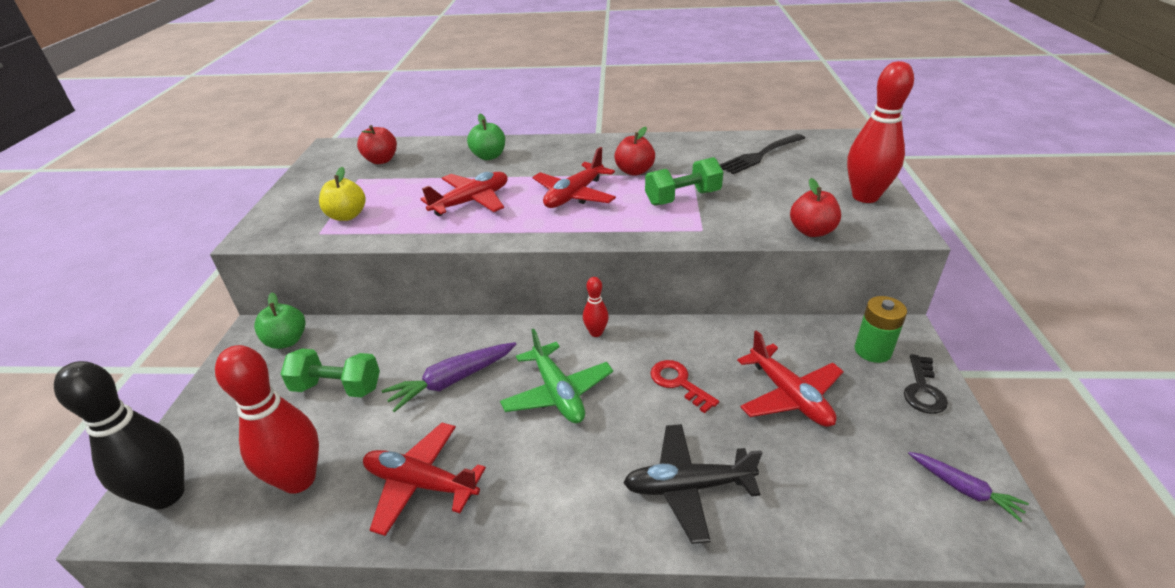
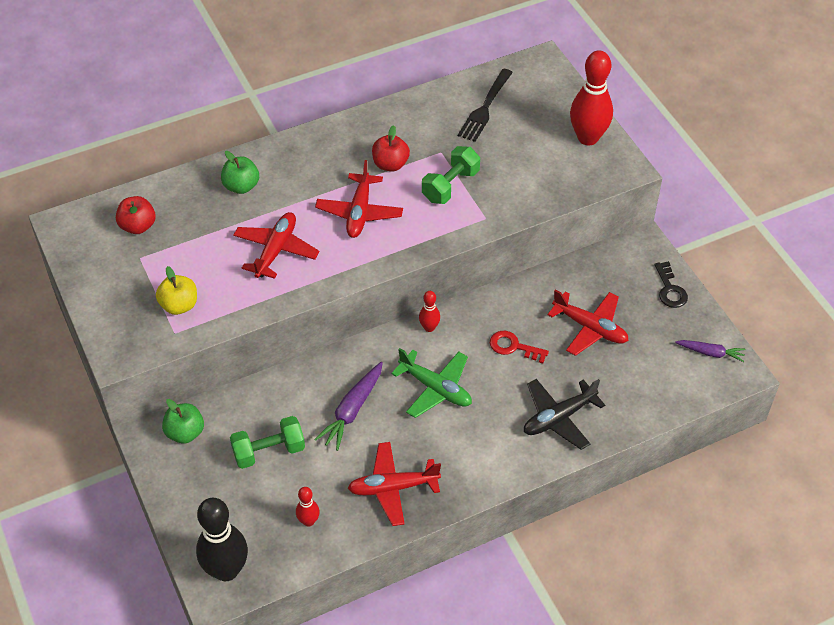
camera: 30 degrees left, 15 degrees up
(299, 479) = (308, 521): red bowling pin -> red bowling pin, size x0.48
(811, 231) = (565, 192): red apple -> none
(872, 351) = (629, 268): green battery -> none

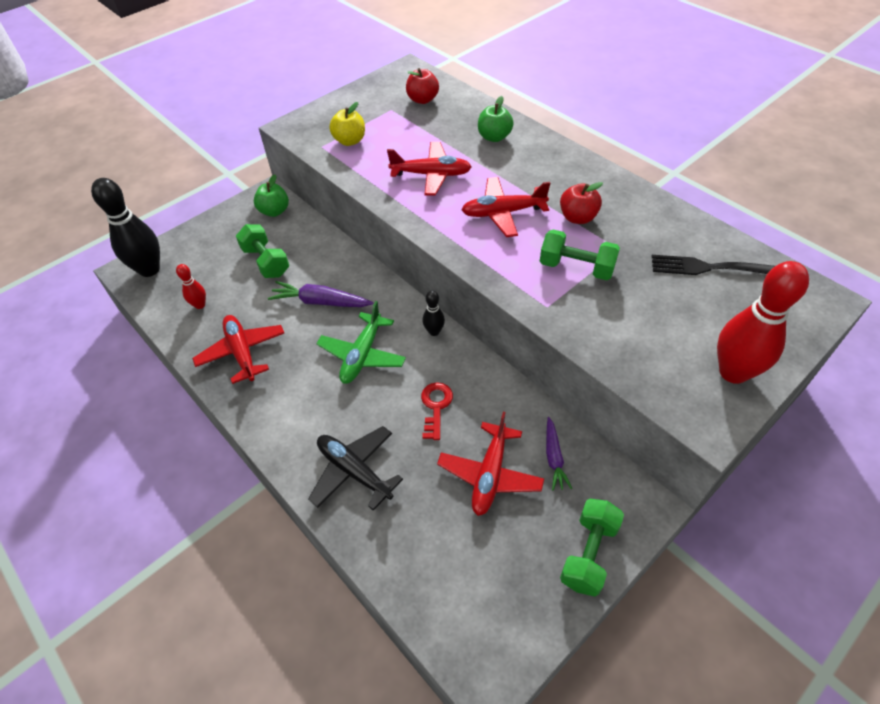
camera: 75 degrees right, 0 degrees up
(429, 327) = (434, 331): red bowling pin -> black bowling pin
(670, 289) = (588, 553): black key -> green dumbbell
(710, 353) = (505, 628): purple carrot -> purple carrot (554, 457)

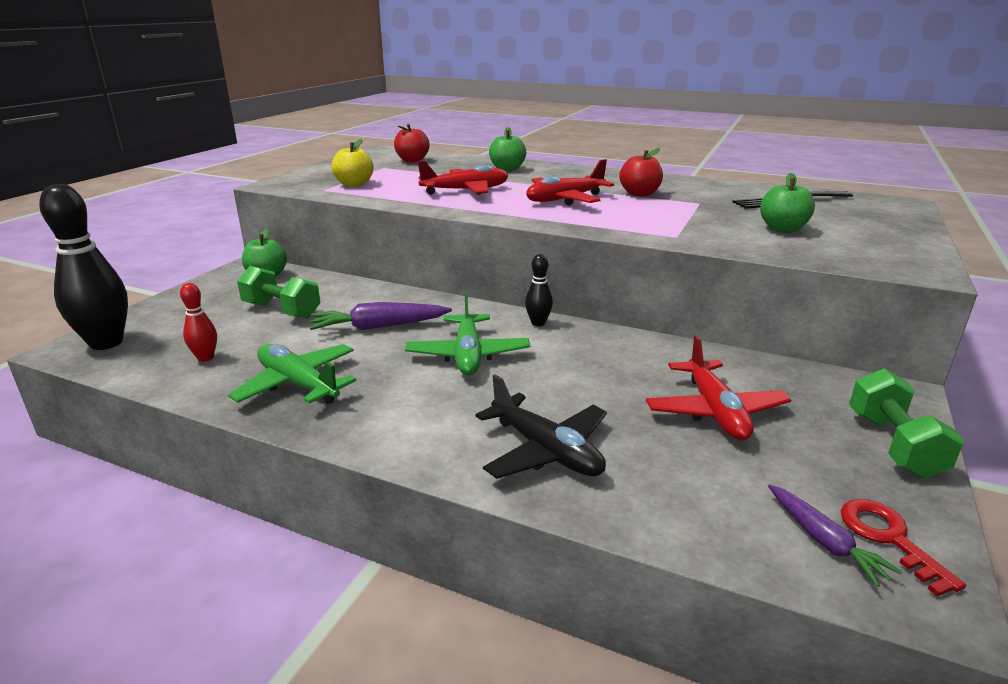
camera: 25 degrees left, 25 degrees down
(242, 352) = (298, 384): red plane -> green plane
(354, 471) = (546, 451): black plane -> black plane turned 150 degrees counterclockwise
(436, 406) = (596, 374): red key -> red key (889, 538)
(554, 457) = (766, 382): purple carrot -> purple carrot (824, 541)
(576, 267) = (674, 215): green dumbbell -> none
(652, 320) = (782, 229): none -> green apple
(733, 372) = (893, 242): red bowling pin -> none

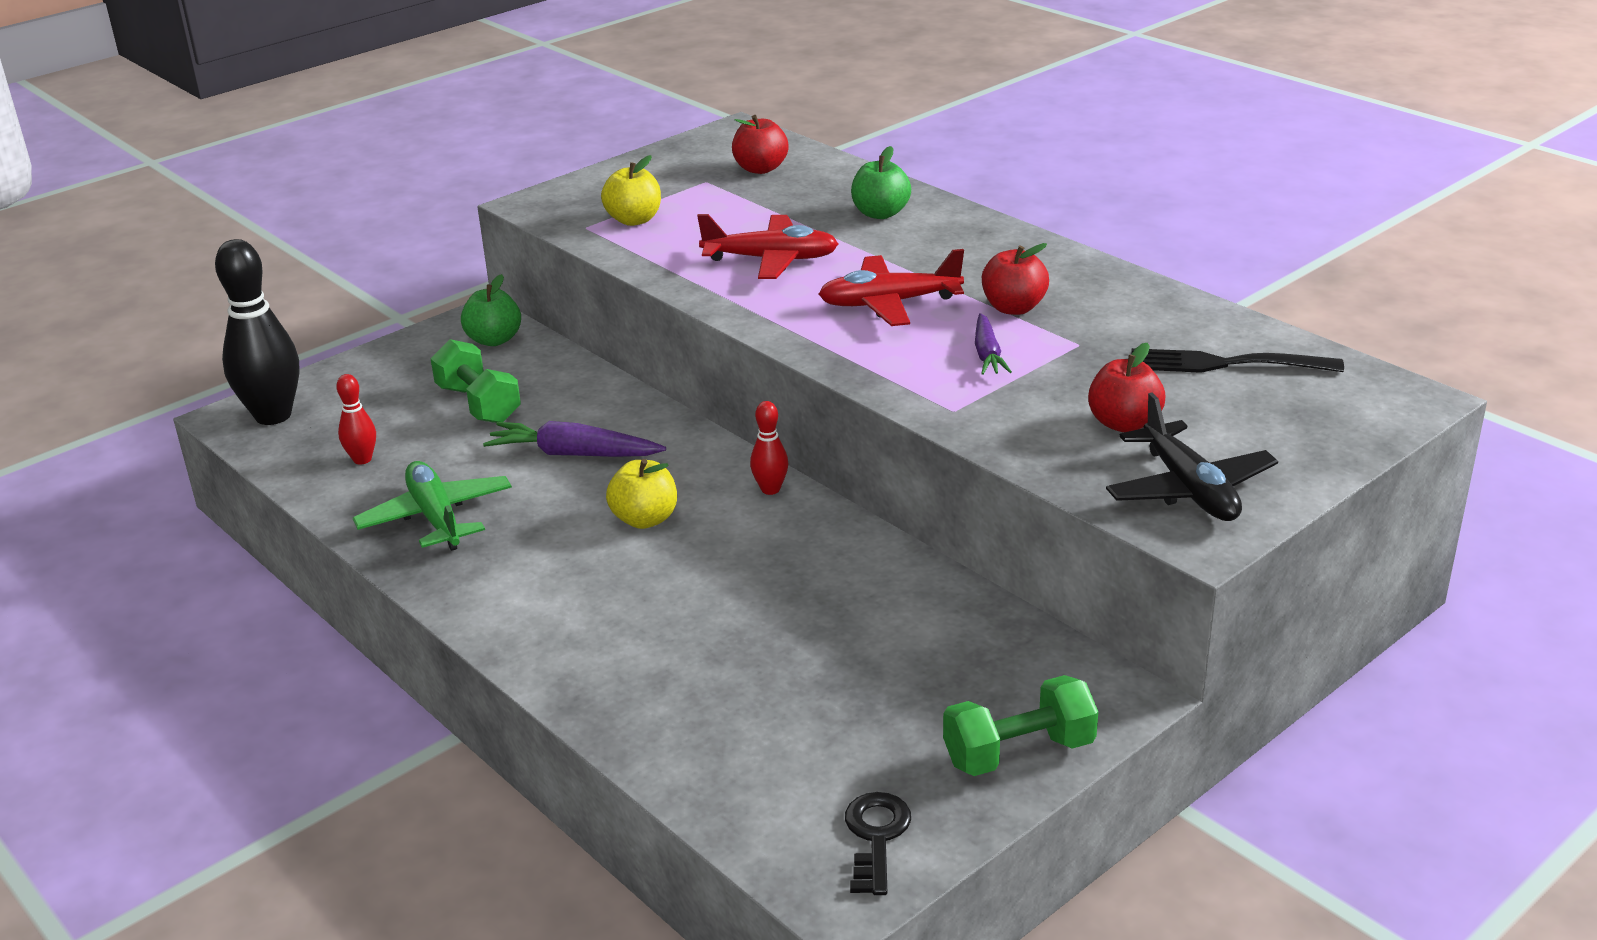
camera: 25 degrees right, 5 degrees up
(468, 355) = (645, 519): green plane -> yellow apple
(538, 323) = (770, 489): black bowling pin -> red bowling pin
(546, 451) = (627, 659): black plane -> black plane (1189, 489)
(715, 411) = (858, 661): red plane -> none
(782, 229) = (1123, 423): green apple -> red apple
(824, 541) = (807, 820): purple carrot -> purple carrot (987, 354)
(889, 538) = (876, 837): red key -> black key
(893, 444) = (1019, 753): green dumbbell -> green dumbbell turned 45 degrees clockwise

